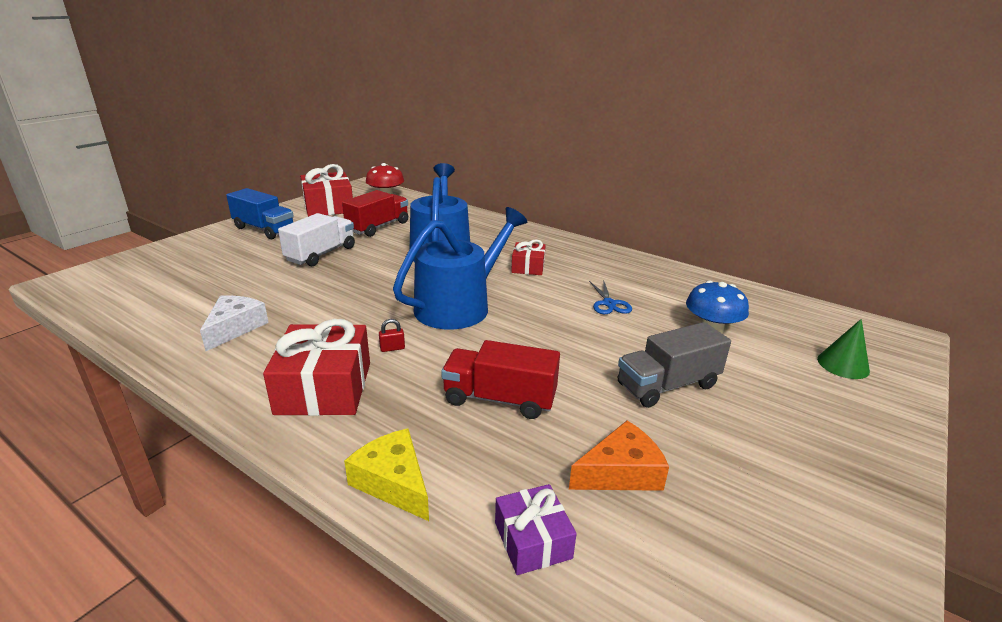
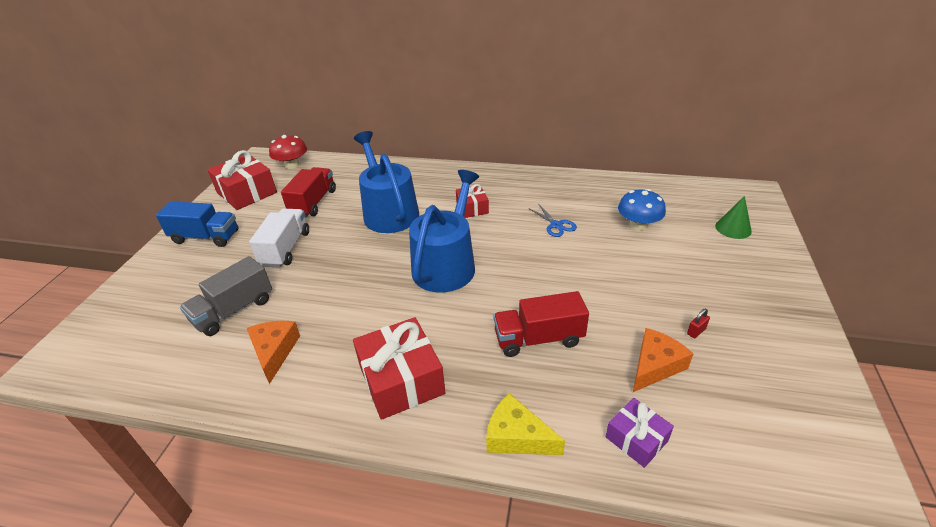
camera: 20 degrees left, 10 degrees up
(235, 328) = (274, 351): white cheese -> orange cheese
(392, 348) = (425, 323): red padlock -> red padlock (696, 331)
(667, 385) = (640, 285): grey truck -> grey truck (234, 311)

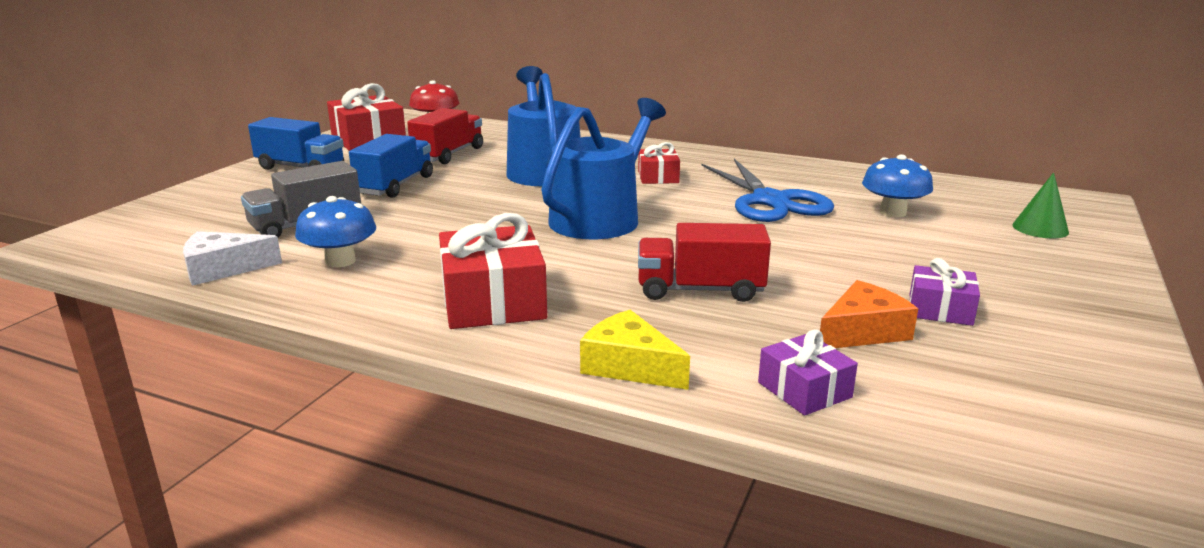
camera: 10 degrees right, 15 degrees down
(187, 378) = (223, 269): none -> white cheese
(274, 351) = (340, 261): orange cheese -> blue mushroom
(286, 249) = (395, 185): white truck -> blue truck
(556, 225) = (771, 201): blue scissors -> blue scissors, size x2.17
(696, 331) = (940, 310): red padlock -> purple gift

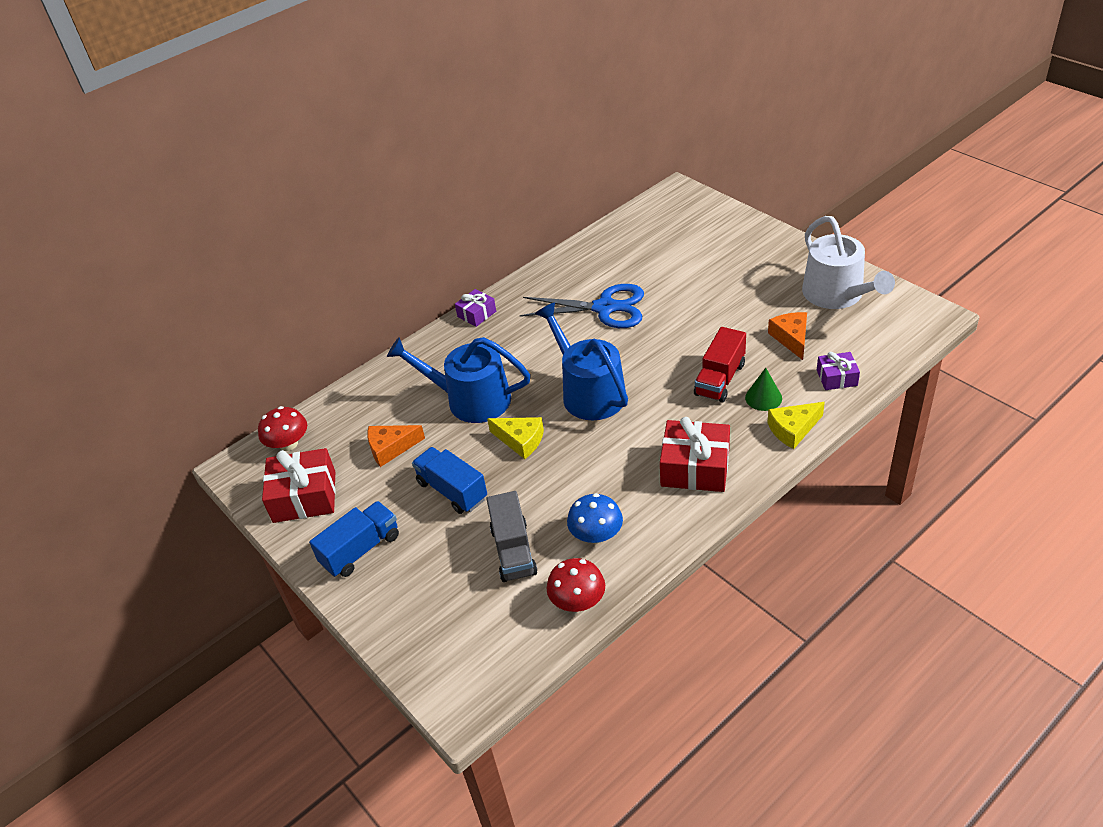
camera: 60 degrees left, 20 degrees up
(223, 269) = (577, 601): white cheese -> red mushroom
(448, 154) = (391, 448): red truck -> orange cheese
(490, 200) = (520, 440): none -> yellow cheese
(658, 177) = (526, 344): red gift -> none
(893, 212) = (652, 266): blue mushroom -> none
(940, 310) = (780, 304): purple gift -> purple gift (477, 314)
(1040, 228) = (704, 225): green cone -> green cone (763, 398)
(1042, 358) = (837, 295): none -> white watering can

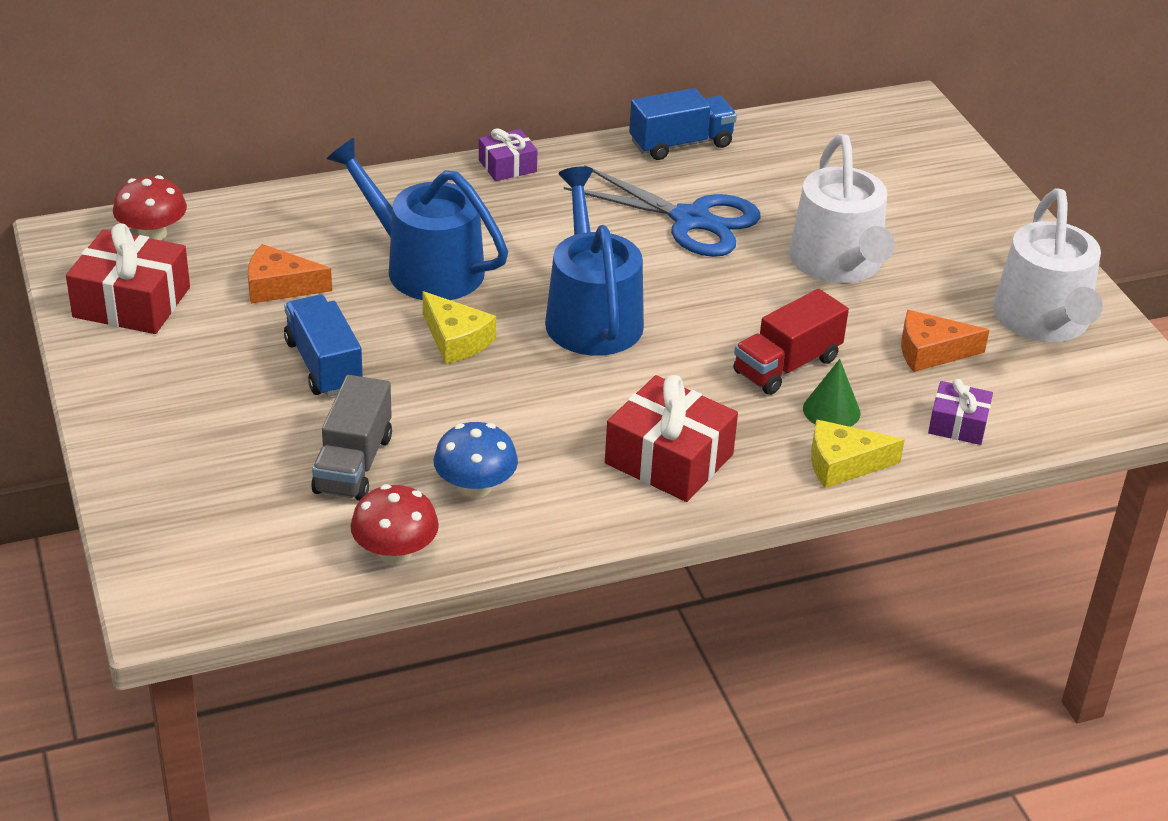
camera: 15 degrees right, 5 degrees down
(361, 550) = (160, 389): blue truck -> blue truck (681, 144)
(704, 303) = (838, 263): none -> white watering can
(791, 338) = (931, 352): orange cheese -> orange cheese turned 105 degrees counterclockwise

